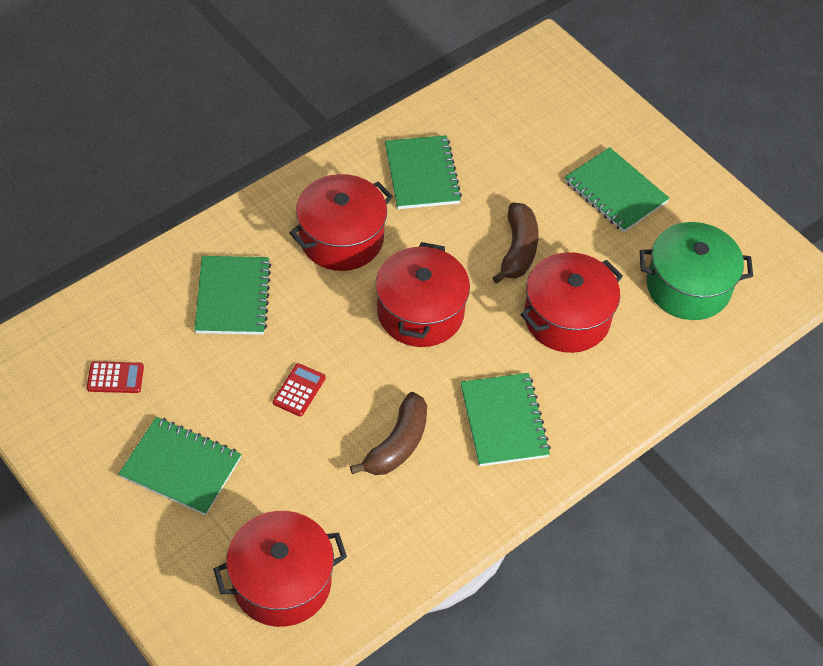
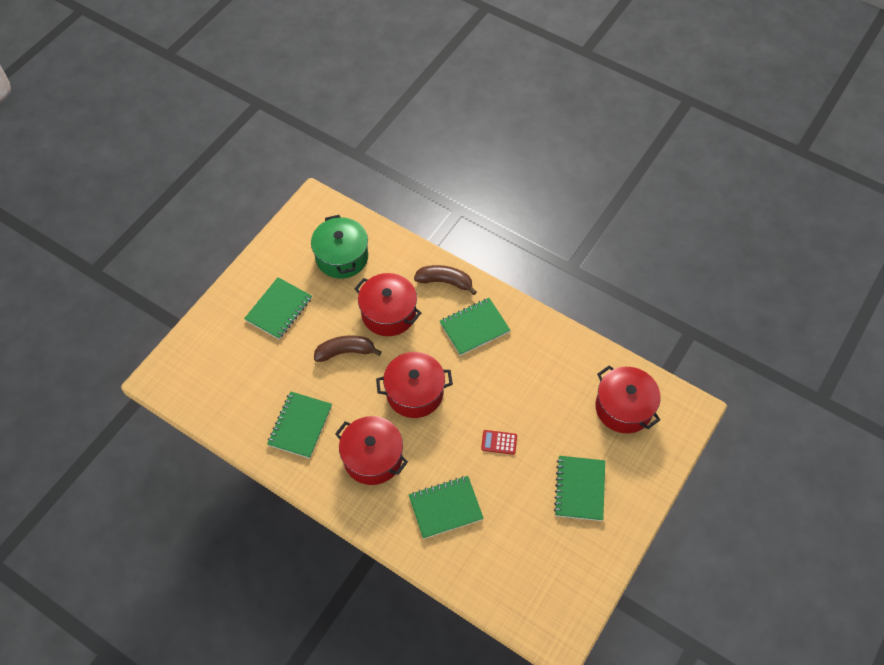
camera: 105 degrees left, 5 degrees up
(115, 377) = (535, 555): red calculator -> none
(397, 444) = (512, 377): brown banana -> brown banana (445, 282)
(422, 174) = (300, 425): green notebook -> green notebook turned 45 degrees counterclockwise

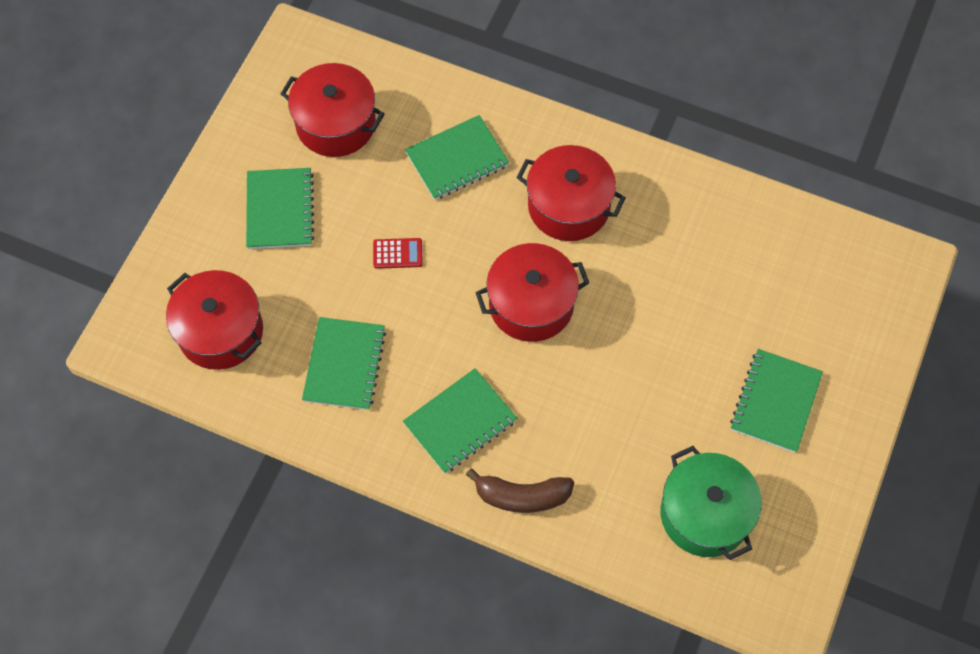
camera: 170 degrees right, 5 degrees up
(300, 425) = (681, 232): green notebook -> green notebook (344, 365)
(345, 352) = (650, 349): brown banana -> none
(388, 313) = (601, 424): red pot -> red pot (336, 124)

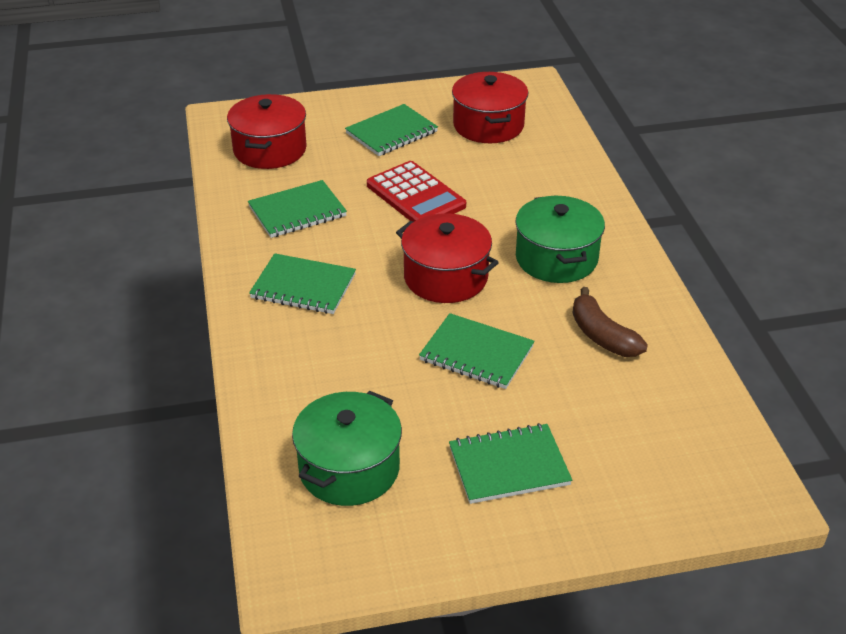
camera: 55 degrees right, 25 degrees down
(397, 253) = (416, 195): red calculator -> red calculator, size x2.08
(457, 159) = (527, 188): green notebook -> green notebook (476, 354)
(522, 496) = (267, 348): brown banana -> brown banana (602, 336)
(568, 206) = (556, 258): red pot -> green pot

